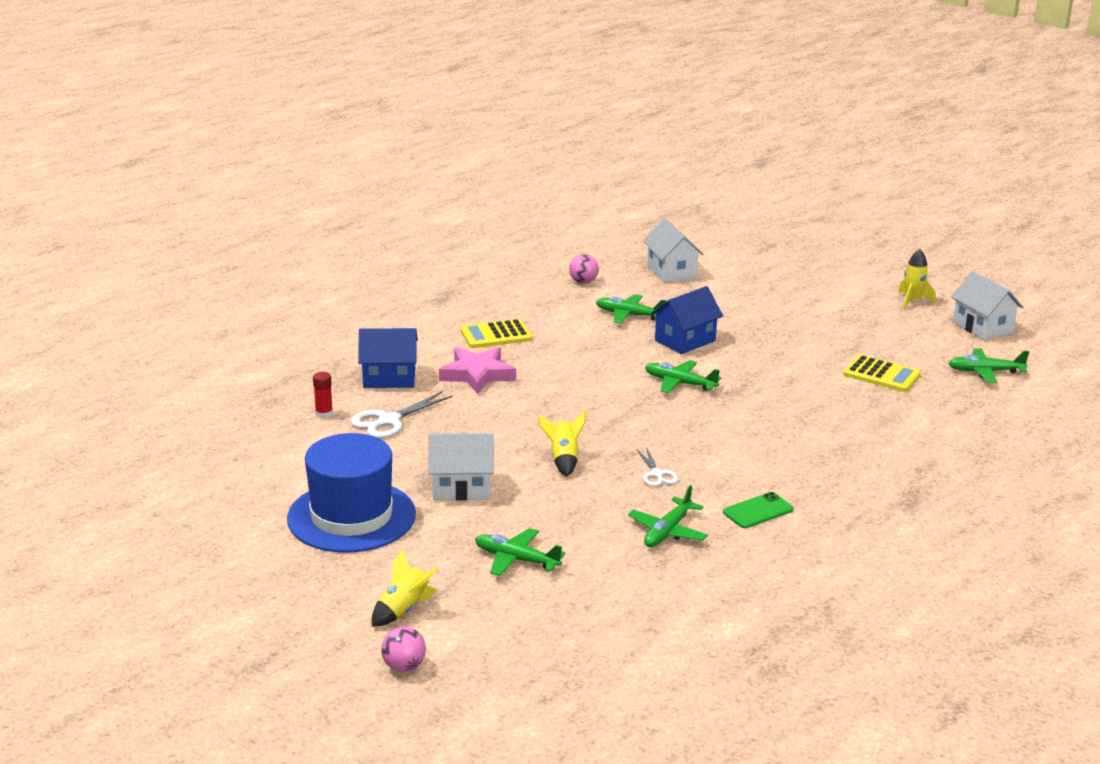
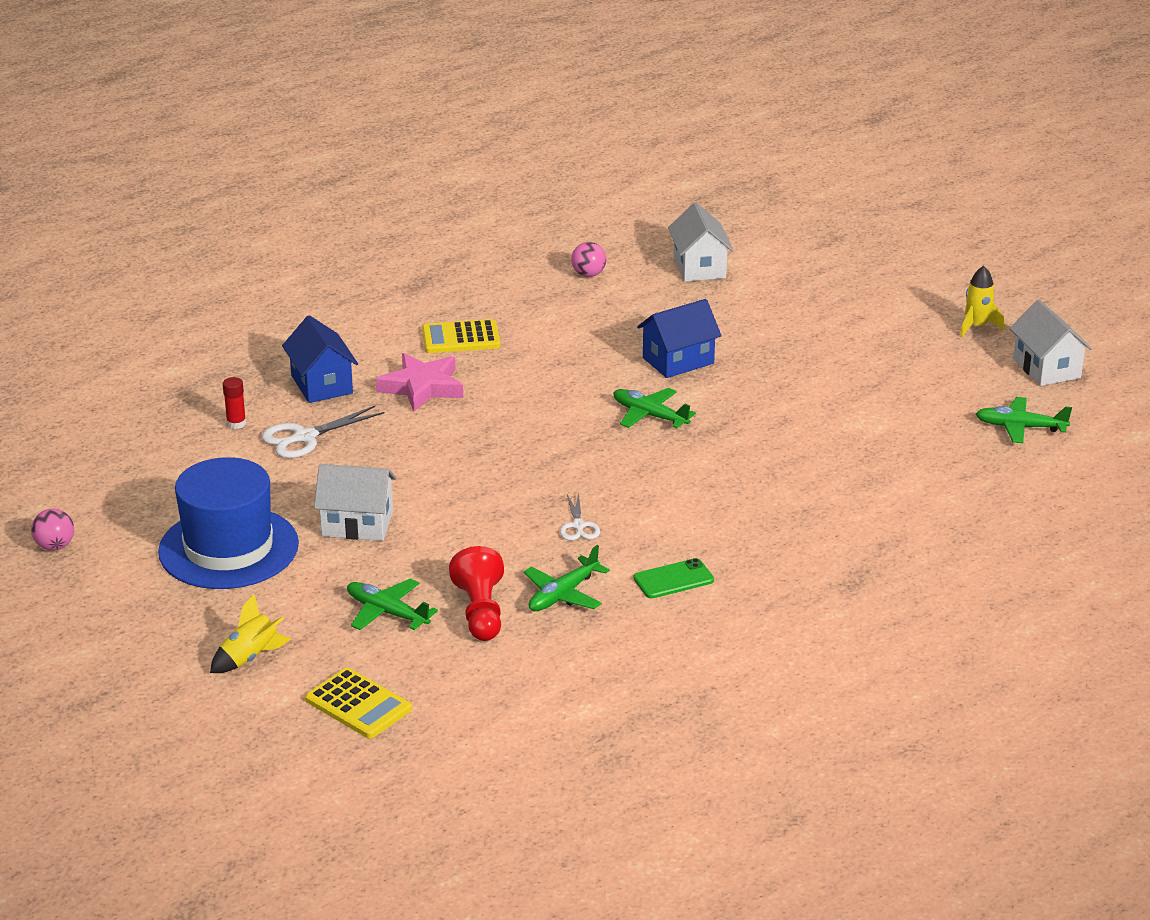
camera: 10 degrees right, 5 degrees up
(389, 378) = (322, 384): blue house -> blue house turned 60 degrees clockwise
(404, 666) = (230, 719): pink ball -> pink ball (55, 546)
(563, 459) = (481, 500): yellow rocket -> none
(600, 552) = (480, 612): none -> red pawn
(629, 315) = (625, 322): green plane -> none
(881, 375) = (892, 422): yellow calculator -> yellow calculator (358, 704)

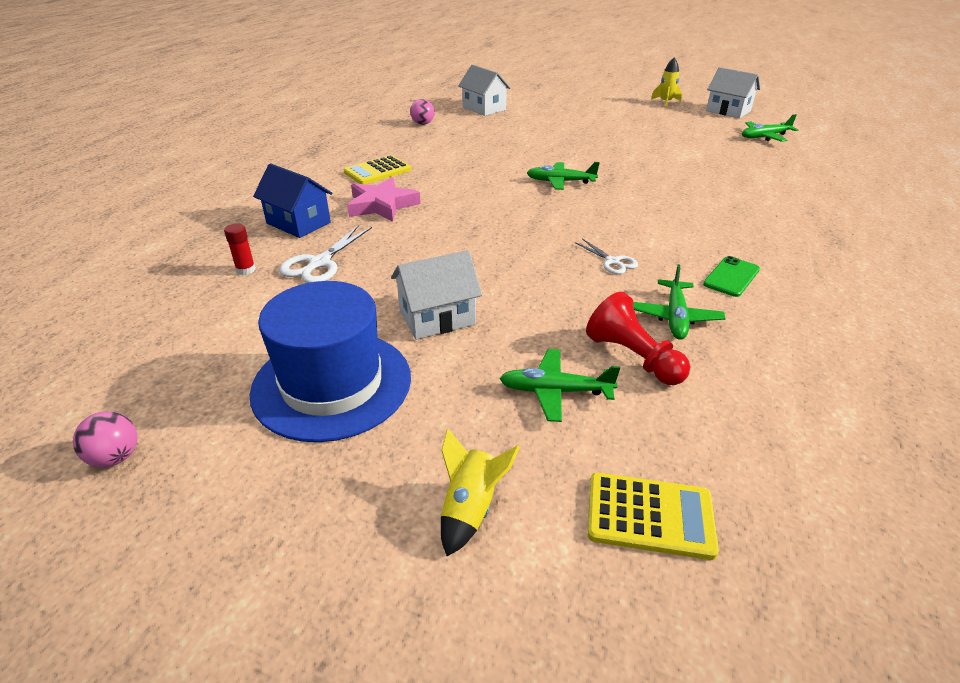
camera: 30 degrees left, 5 degrees up
(678, 361) = (535, 151): blue house -> none

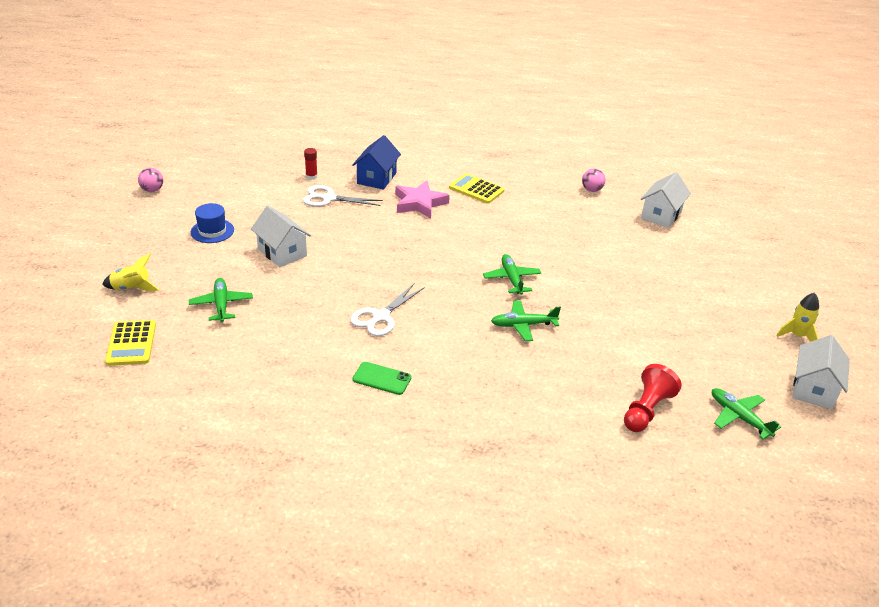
camera: 70 degrees right, 0 degrees up
(332, 384) = (212, 231): blue hat -> blue hat, size x0.50
(612, 262) = (380, 317): white scissors -> white scissors, size x1.61
(633, 357) = (261, 332): red pawn -> red pawn (646, 410)
(675, 317) = (314, 349): green plane -> green plane (523, 325)

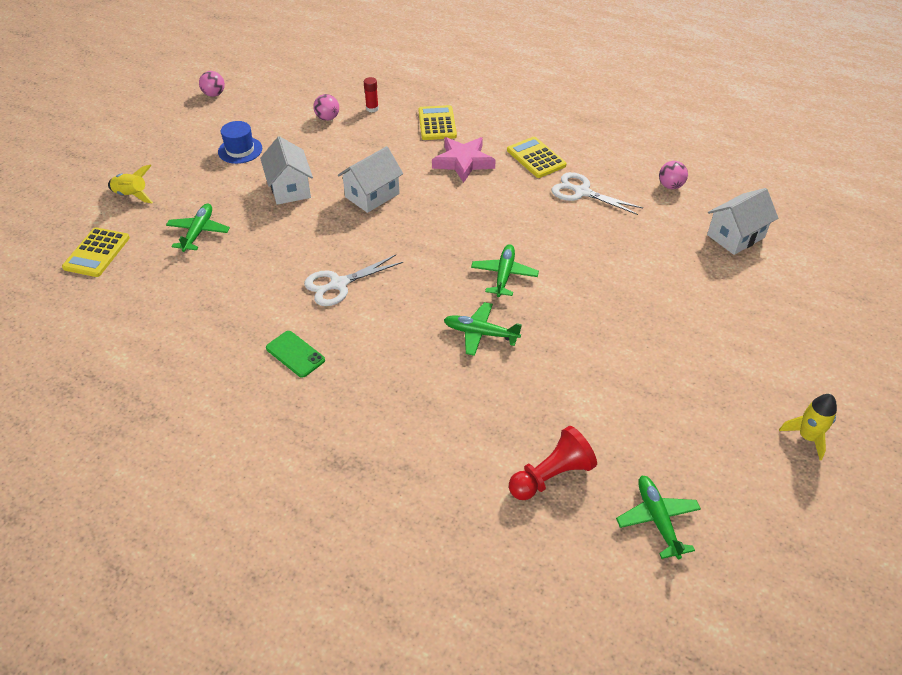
camera: 25 degrees right, 10 degrees up
(276, 191) = (327, 118): none -> pink ball
(328, 198) = (373, 137): white scissors -> white scissors (581, 192)
(377, 178) = (437, 123): blue house -> yellow calculator
(813, 389) = (780, 513): white house -> white house (372, 195)

